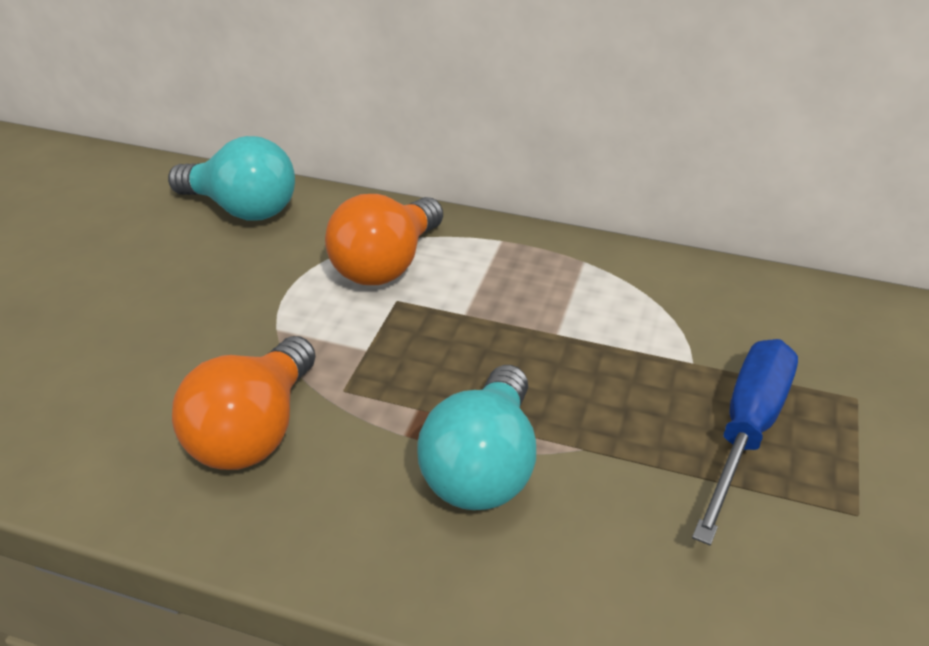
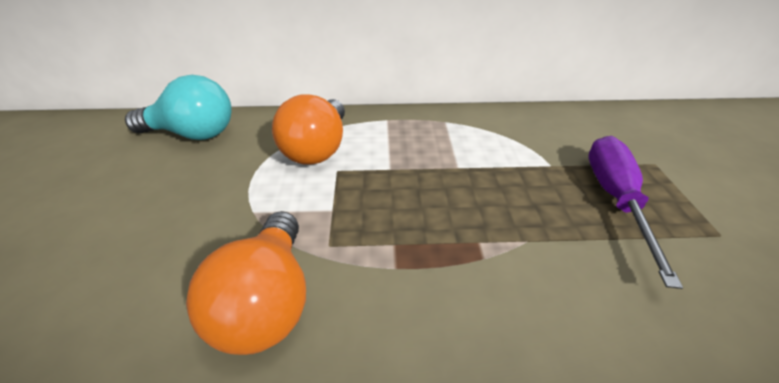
camera: 20 degrees left, 0 degrees up
(483, 466) = (469, 275): turquoise light bulb -> none
(746, 430) = (615, 199): blue screwdriver -> purple screwdriver

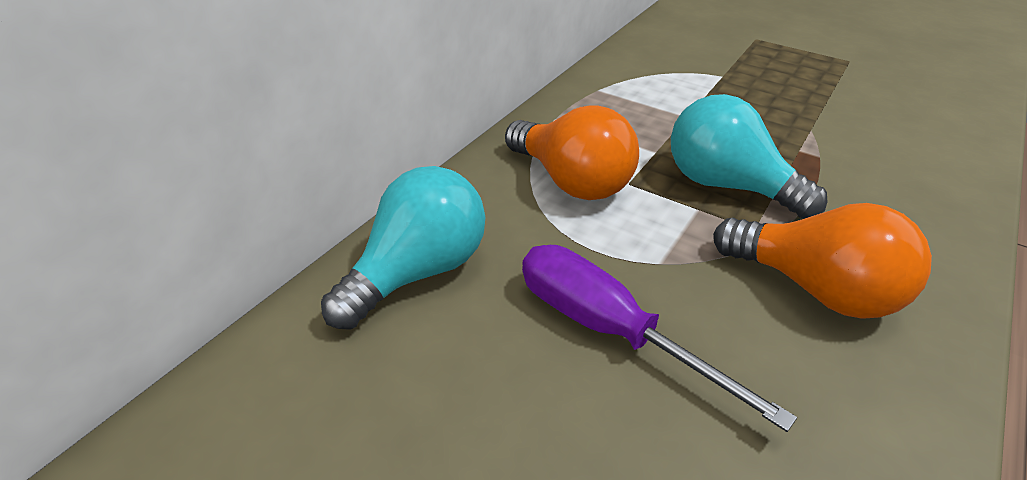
camera: 55 degrees left, 0 degrees up
(376, 215) = (727, 185): none -> turquoise light bulb
(615, 199) = (787, 73): purple screwdriver -> purple screwdriver (609, 330)

